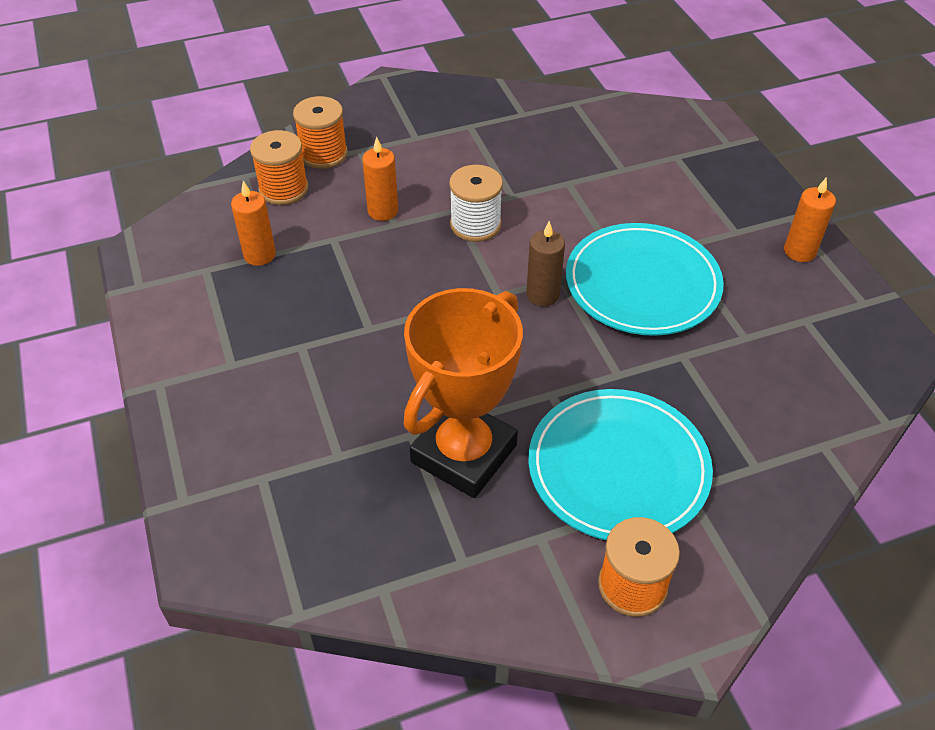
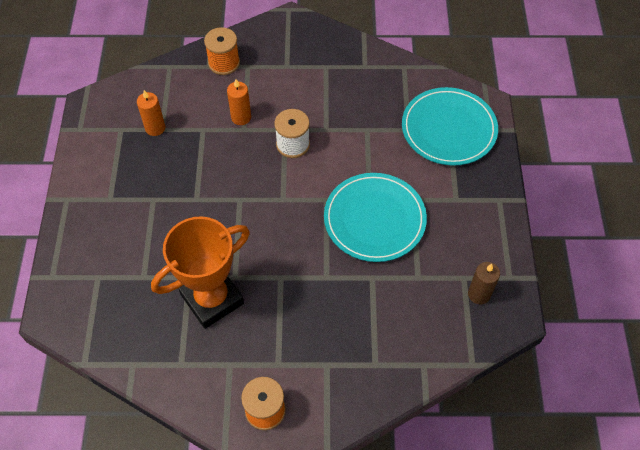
camera: 20 degrees right, 10 degrees up
(283, 189) = (188, 83): orange spool -> none
(542, 295) = (309, 208): brown candle -> brown candle (479, 294)
(618, 468) = (294, 338): turquoise plate -> turquoise plate (448, 129)
(799, 251) = (489, 227): orange candle -> none

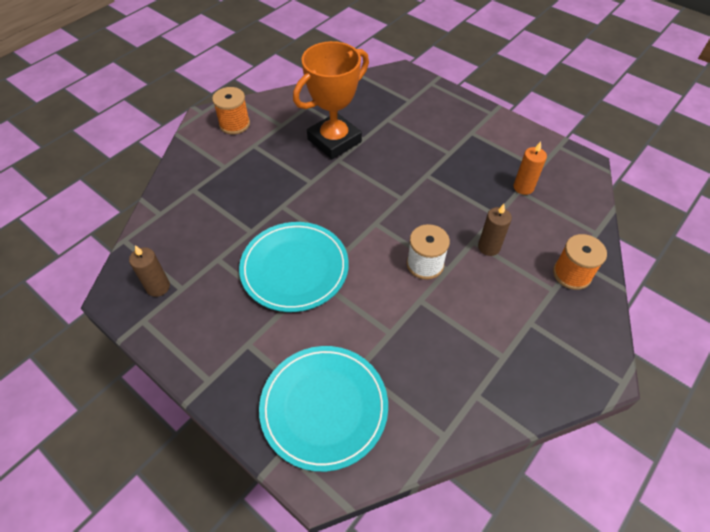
camera: 130 degrees right, 5 degrees down
(212, 299) = (334, 140): orange trophy -> orange trophy turned 45 degrees clockwise
(241, 117) = (489, 247): orange candle -> brown candle

